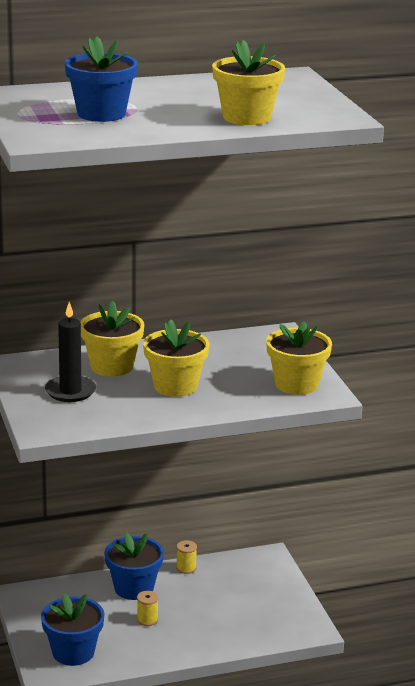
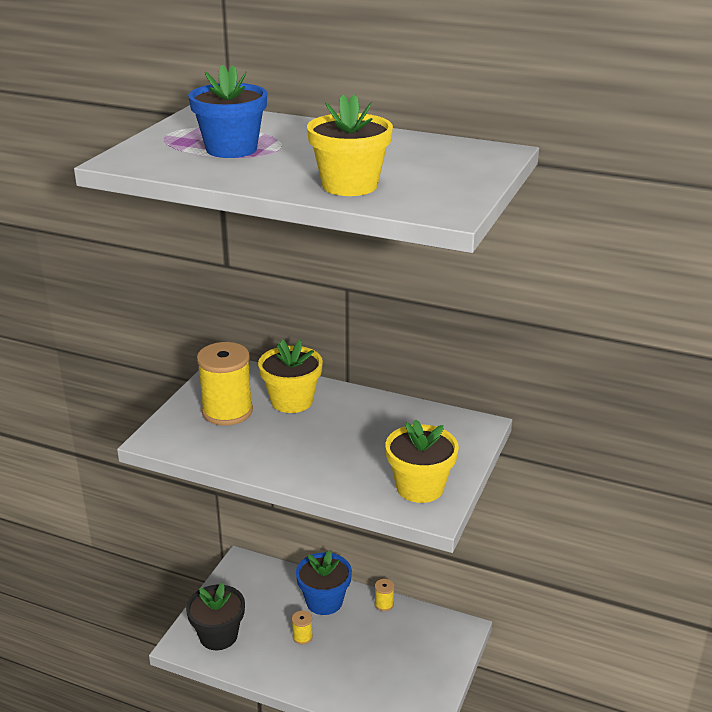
camera: 40 degrees right, 5 degrees up
(70, 391) = (227, 411): black candle -> yellow spool
(73, 652) = (218, 635): blue flower pot -> black flower pot
(175, 386) = (314, 442): yellow flower pot -> none

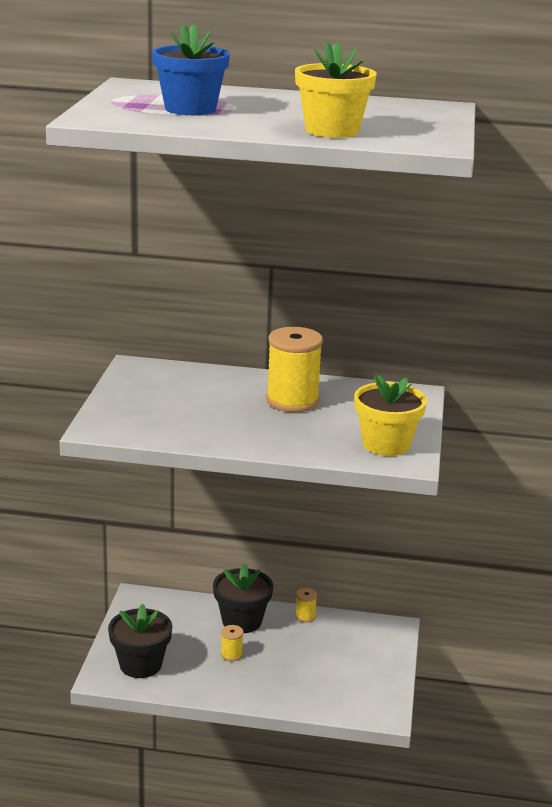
camera: 15 degrees left, 5 degrees down
(227, 411) = (159, 401): yellow spool -> yellow spool (292, 401)
(292, 401) = (220, 388): yellow flower pot -> none
(324, 601) = (242, 621): blue flower pot -> black flower pot

